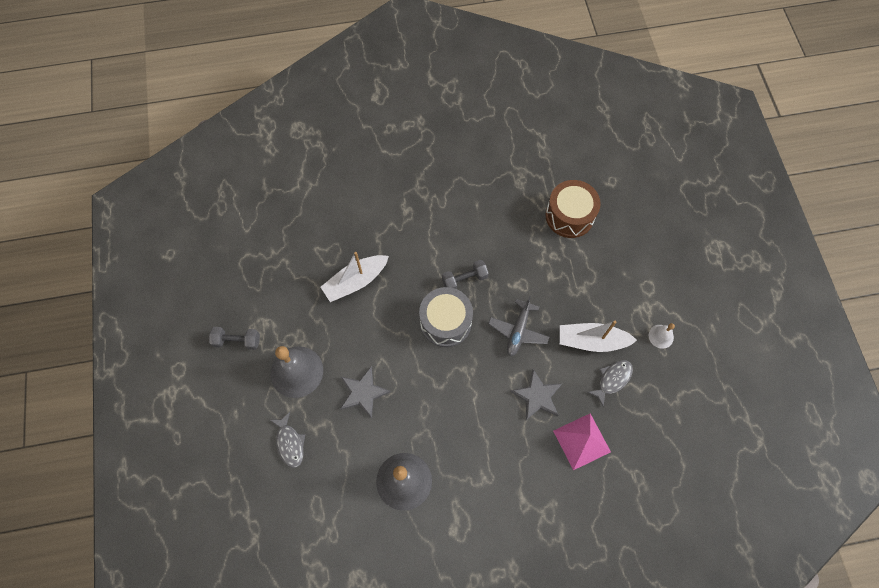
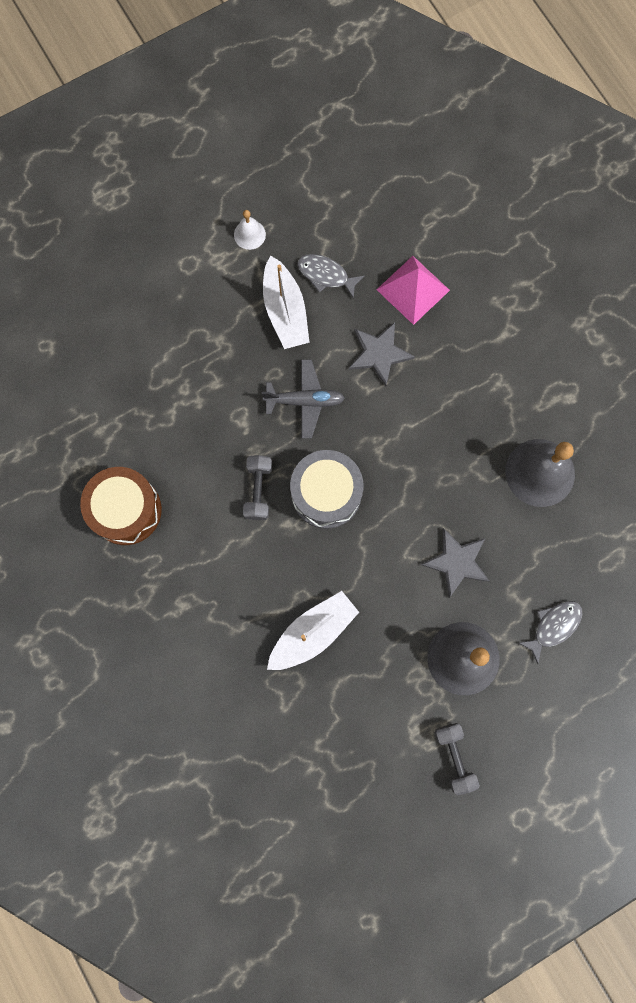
camera: 110 degrees left, 10 degrees up
(355, 281) = (313, 633): white boat -> white boat turned 75 degrees counterclockwise
(464, 279) = (258, 490): grey dumbbell -> grey dumbbell turned 45 degrees clockwise
(569, 216) = (117, 385): brown drum -> brown drum (126, 510)

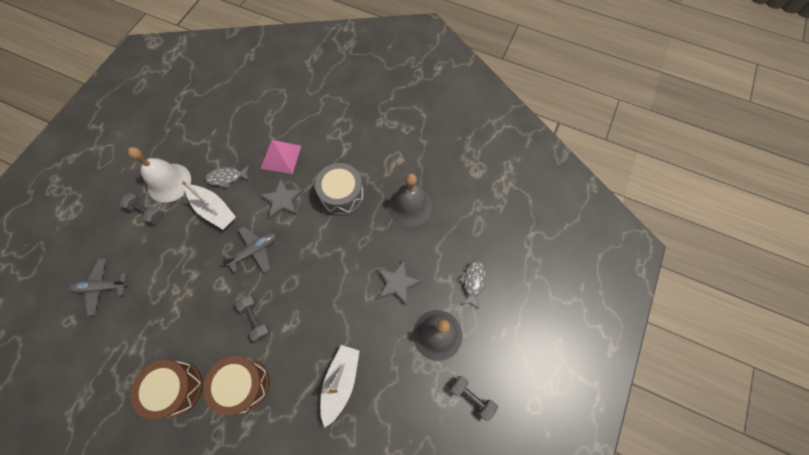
camera: 35 degrees left, 10 degrees down
(102, 328) = (102, 287): none -> grey plane
(201, 259) = (146, 212): none -> grey dumbbell
(201, 557) = (243, 384): none -> brown drum
(249, 234) = (169, 182): white bell -> white bell, size x2.07
(326, 494) = (298, 294): grey drum -> grey drum (342, 195)

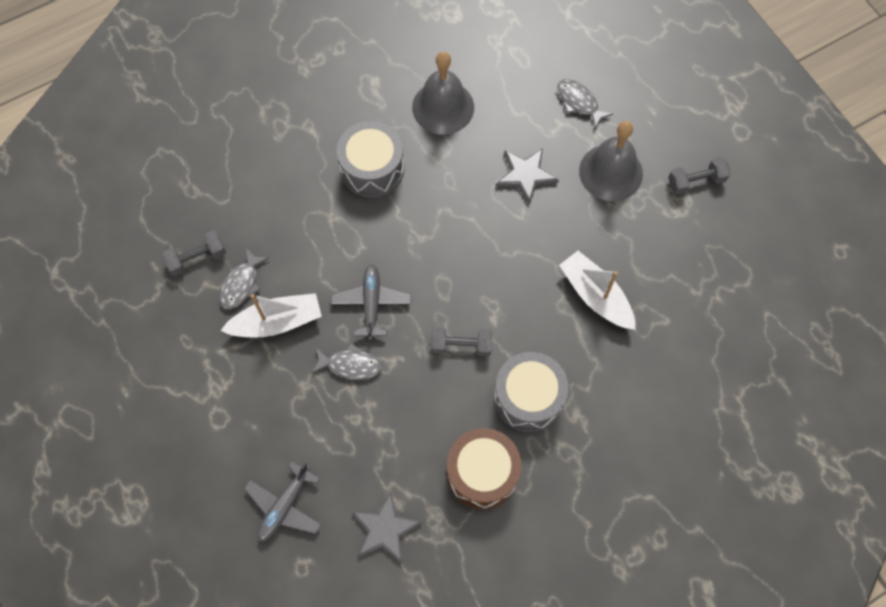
camera: 55 degrees left, 0 degrees up
(146, 212) = (214, 405): grey dumbbell -> grey dumbbell (197, 258)
(169, 182) = (190, 357): white bell -> none
(208, 265) = (350, 365): none -> grey fish
(243, 384) = (528, 397): brown drum -> grey drum
(281, 157) = (262, 206): pink pyramid -> none
(282, 200) = (326, 236): grey star -> grey star (385, 529)

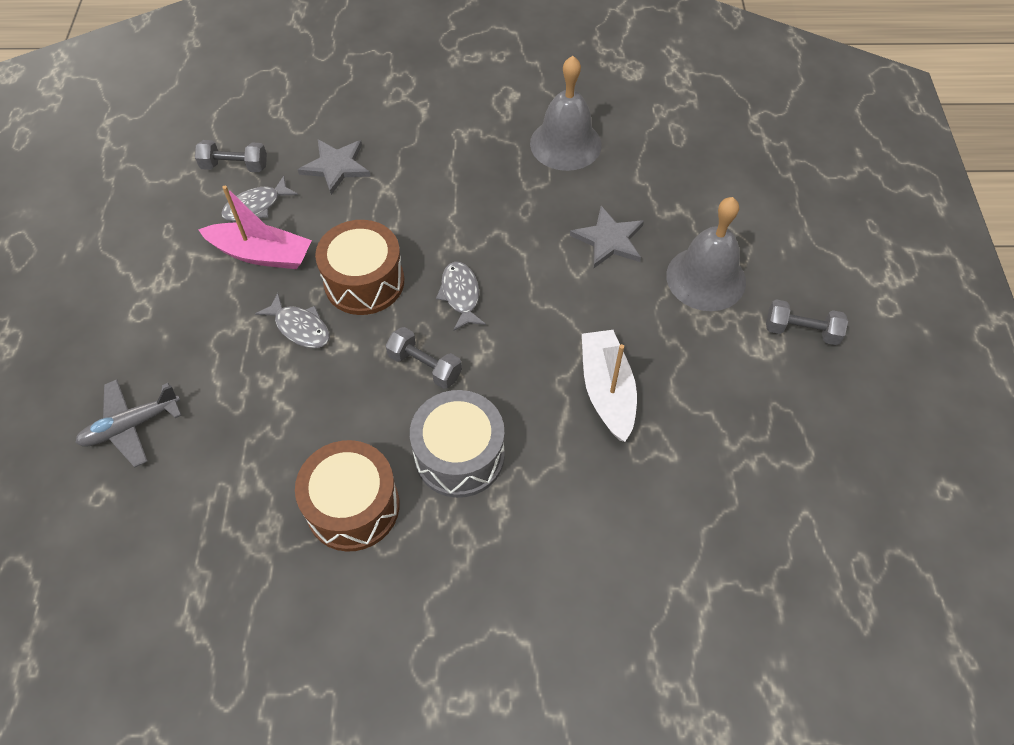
camera: 30 degrees right, 10 degrees down
(277, 322) = (261, 254): white boat -> pink boat
(371, 303) = (364, 282): grey plane -> brown drum
(372, 168) = (456, 165): grey drum -> none
(385, 529) = (209, 506): grey star -> grey star (336, 166)
(579, 102) = (713, 199): grey fish -> grey fish (460, 295)

